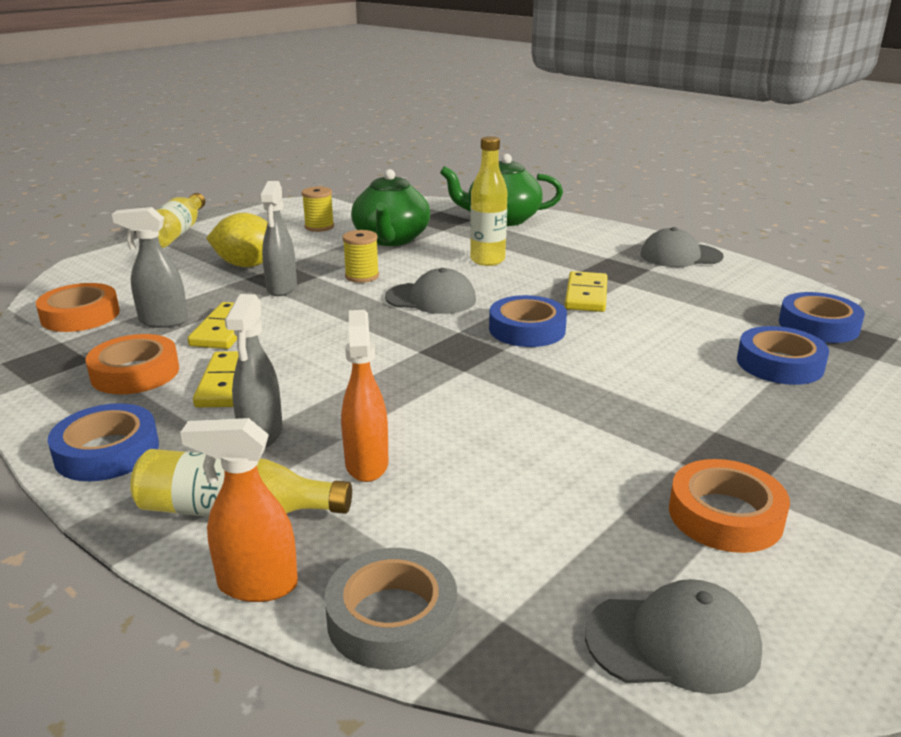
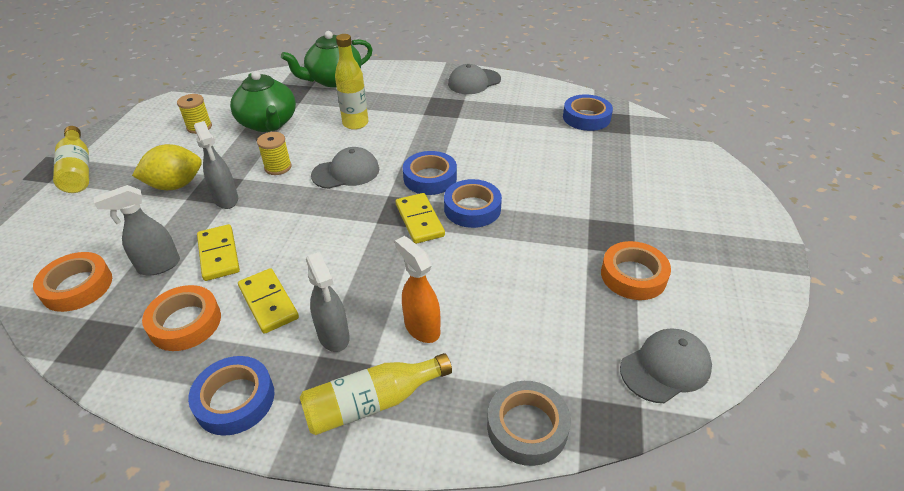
camera: 30 degrees left, 15 degrees up
(256, 585) = (434, 447): orange spray bottle -> none
(586, 295) = (443, 135): yellow domino -> yellow domino (419, 220)
(779, 364) = (587, 155): blue tape -> blue tape (472, 208)

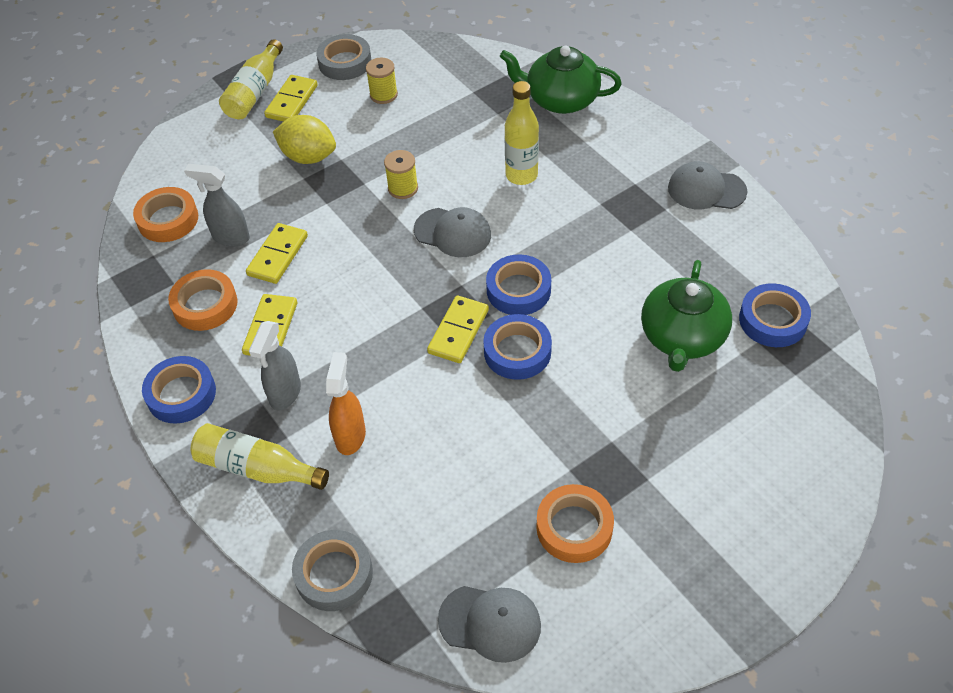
camera: 45 degrees right, 10 degrees up
(121, 161) = (292, 101): none -> yellow domino
(144, 123) = (345, 62): none -> grey tape
(226, 200) = (331, 199): grey spray bottle -> none
(268, 123) = (444, 126): green teapot -> green teapot (682, 337)

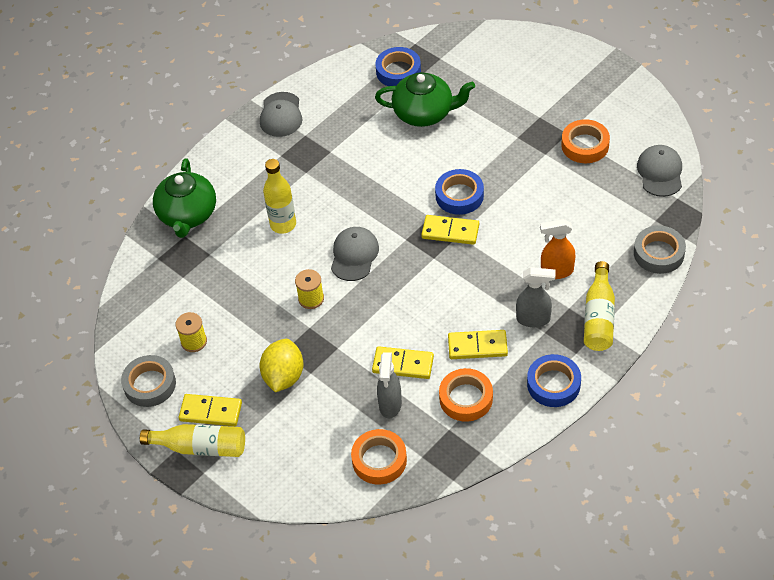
camera: 100 degrees left, 0 degrees up
(518, 290) = (403, 205): blue tape -> none

